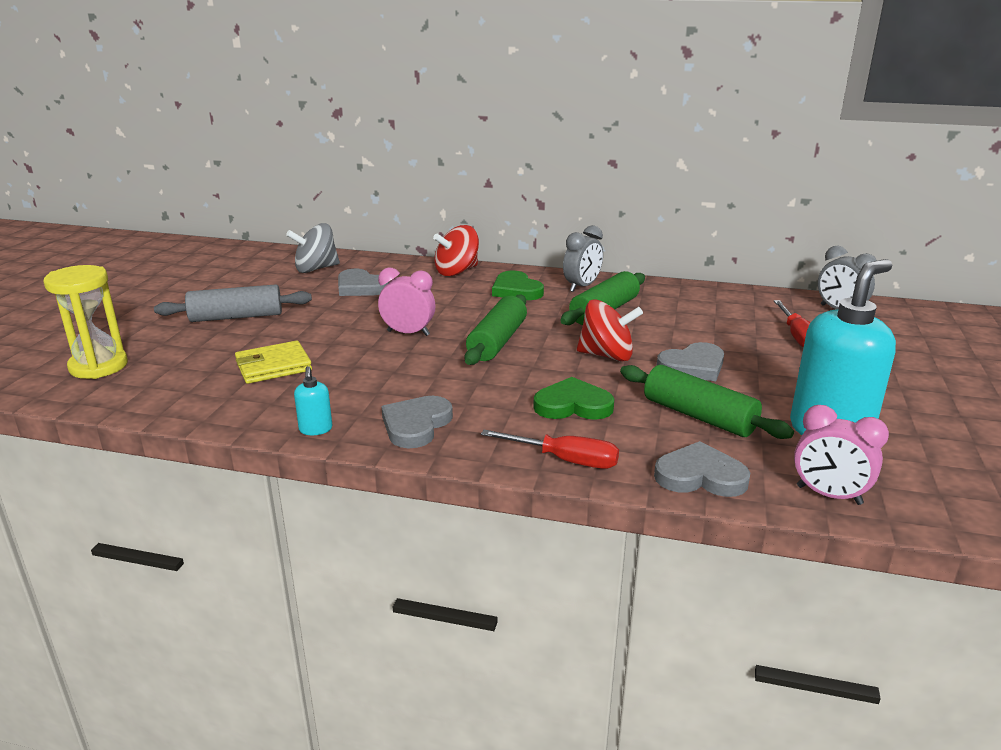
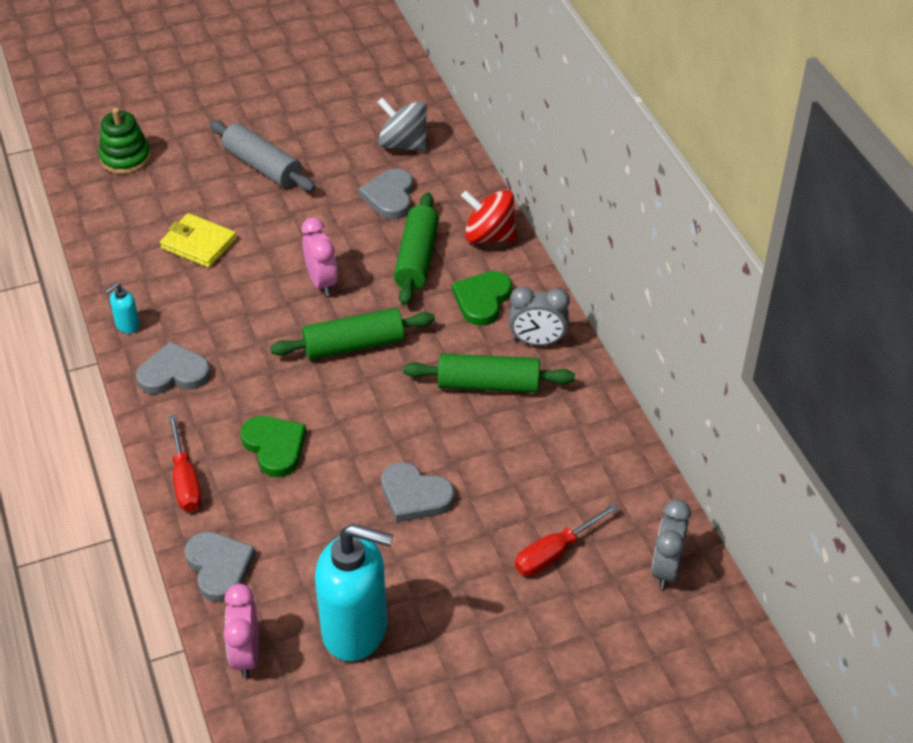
camera: 55 degrees right, 20 degrees up
(98, 366) = (125, 158): yellow hourglass -> green stacking toy
(607, 355) = (387, 428): red spinning top -> none
(698, 416) = (317, 533): green rolling pin -> green rolling pin (416, 258)

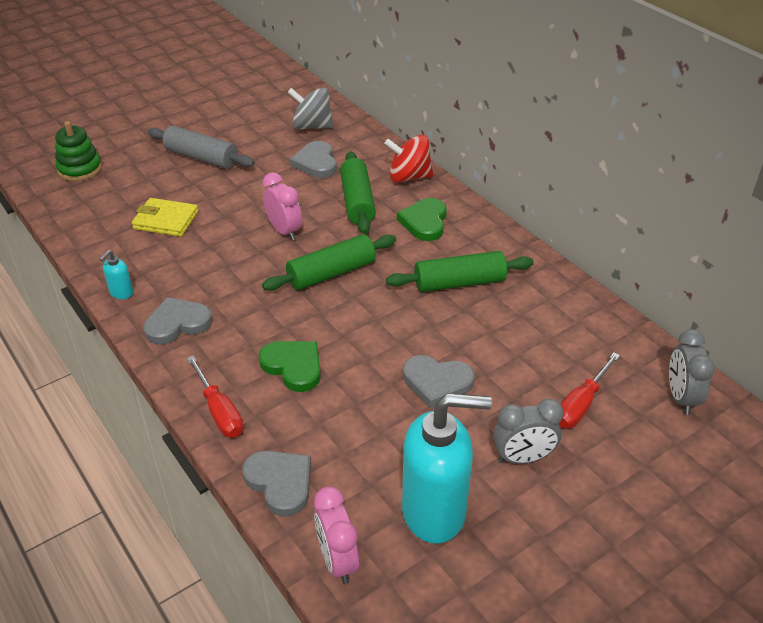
camera: 15 degrees left, 5 degrees down
(537, 341) = (484, 244): grey clock -> grey clock (523, 458)

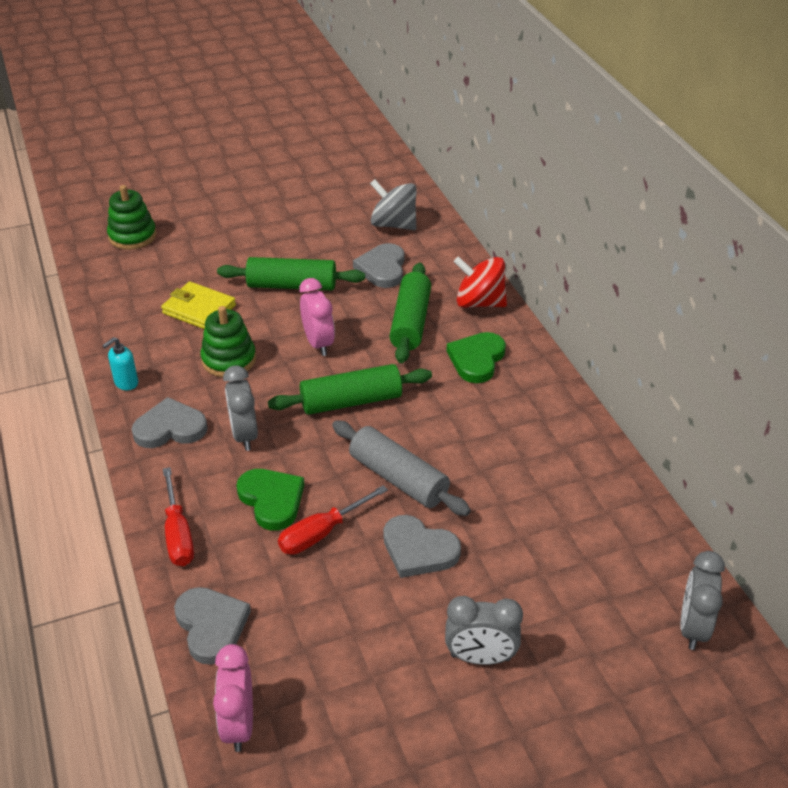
camera: 15 degrees right, 0 degrees up
(201, 158) = (261, 243): grey rolling pin -> grey rolling pin (398, 478)
(209, 257) = (229, 360): none -> green stacking toy
(247, 317) = (244, 435): none -> grey clock
(434, 512) = (360, 696): turquoise soap dispenser -> none
(459, 282) = (488, 438): green rolling pin -> green rolling pin (292, 285)
(581, 404) = (571, 610): red screwdriver -> red screwdriver (321, 533)

